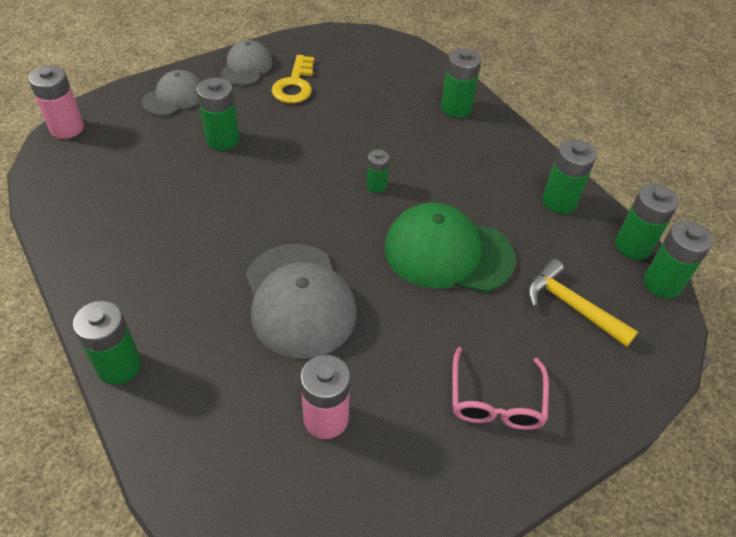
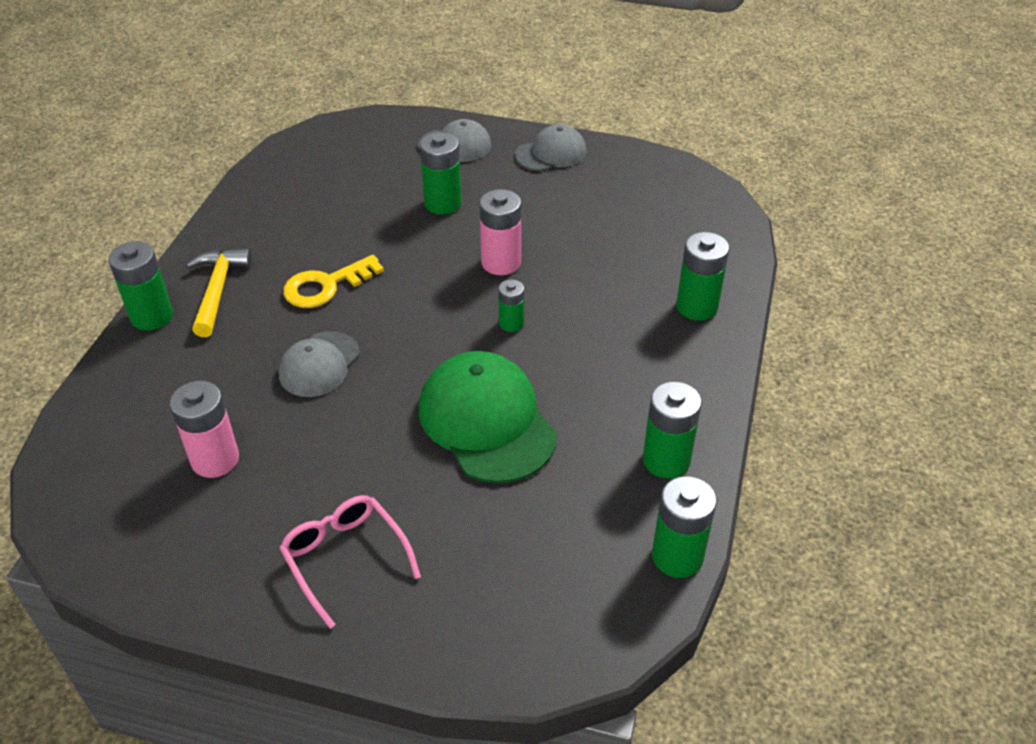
camera: 50 degrees right, 5 degrees down
(67, 128) = (346, 125): pink battery -> pink battery (501, 262)
(295, 85) = (570, 193): yellow key -> yellow key (326, 286)
(299, 300) = (319, 364): grey cap -> grey cap, size x0.59
(496, 400) = (345, 559): pink glasses -> pink glasses turned 90 degrees clockwise
(571, 306) = (526, 550): yellow hammer -> yellow hammer (218, 290)
(662, 283) = (651, 611): green battery -> none

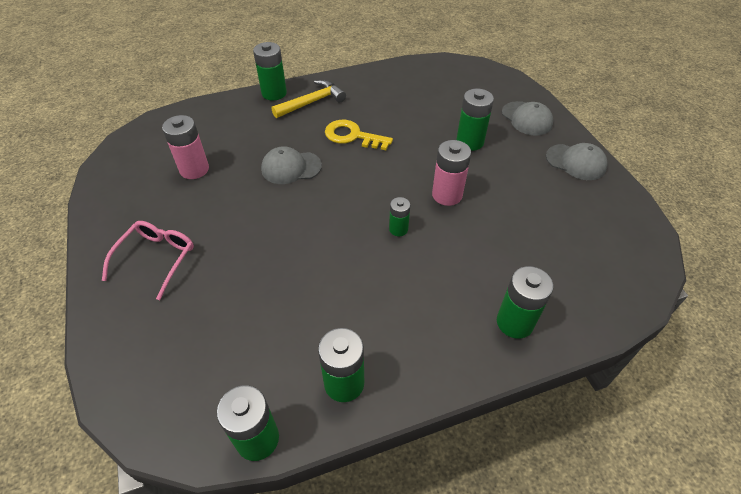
camera: 55 degrees right, 5 degrees up
(487, 421) = (305, 263): green cap -> none

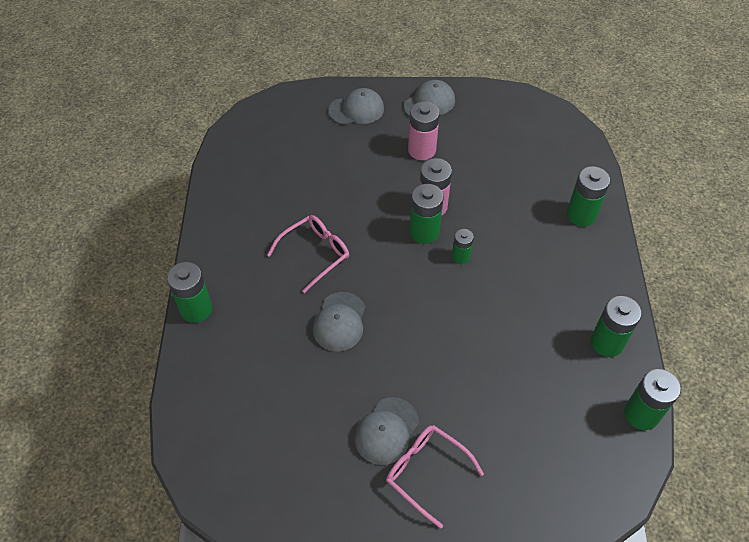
camera: 70 degrees left, 5 degrees up
(192, 223) = (386, 431): none -> grey cap
(194, 169) = (300, 418): pink battery -> pink battery (422, 150)
(312, 102) = (235, 275): yellow hammer -> none
(352, 136) = (314, 254): yellow key -> pink glasses
(470, 142) = (369, 163): green battery -> green battery (424, 232)

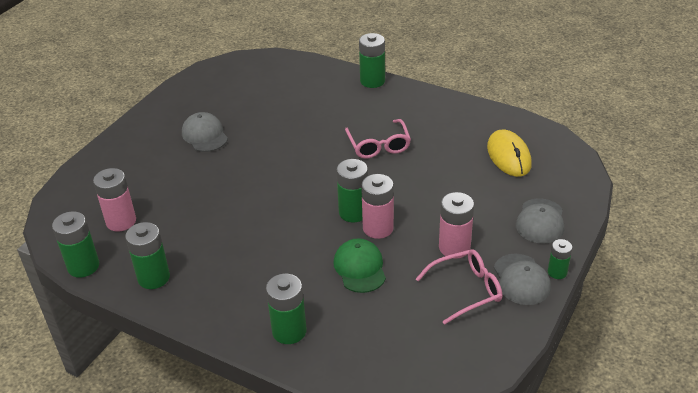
camera: 120 degrees right, 15 degrees down
(279, 152) = (509, 156): none -> yellow mouse
(339, 322) = (306, 140): grey cap -> none
(426, 472) = (161, 143): pink glasses -> pink glasses (465, 290)
(460, 256) = (310, 225): green battery -> green battery (557, 272)
(486, 199) = (360, 268): none -> green cap
(566, 423) = (121, 221): none -> pink battery

